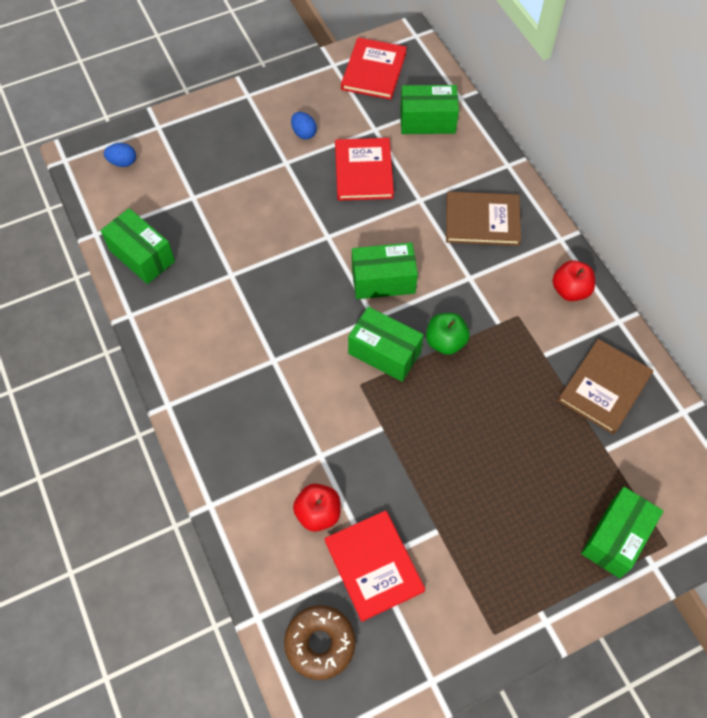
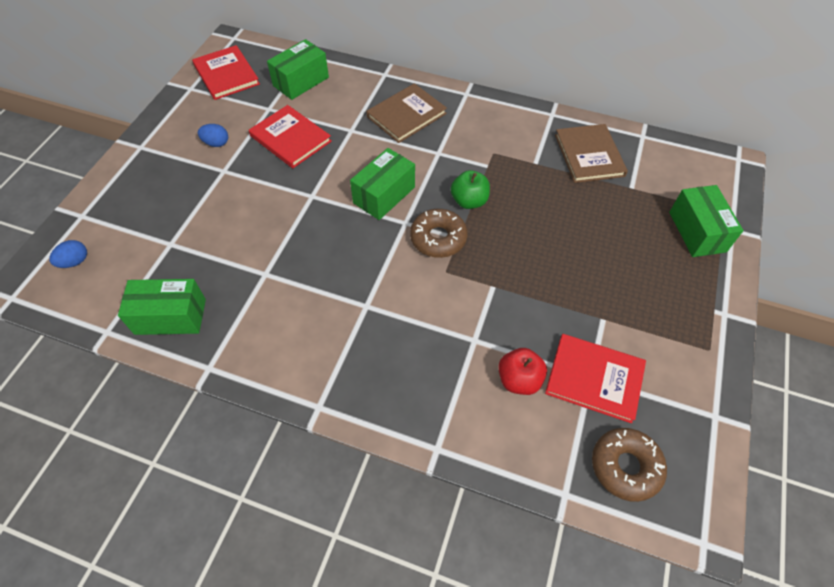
camera: 45 degrees left, 5 degrees down
(384, 353) = (438, 238): green box -> brown donut
(570, 290) = (505, 117): red apple -> none

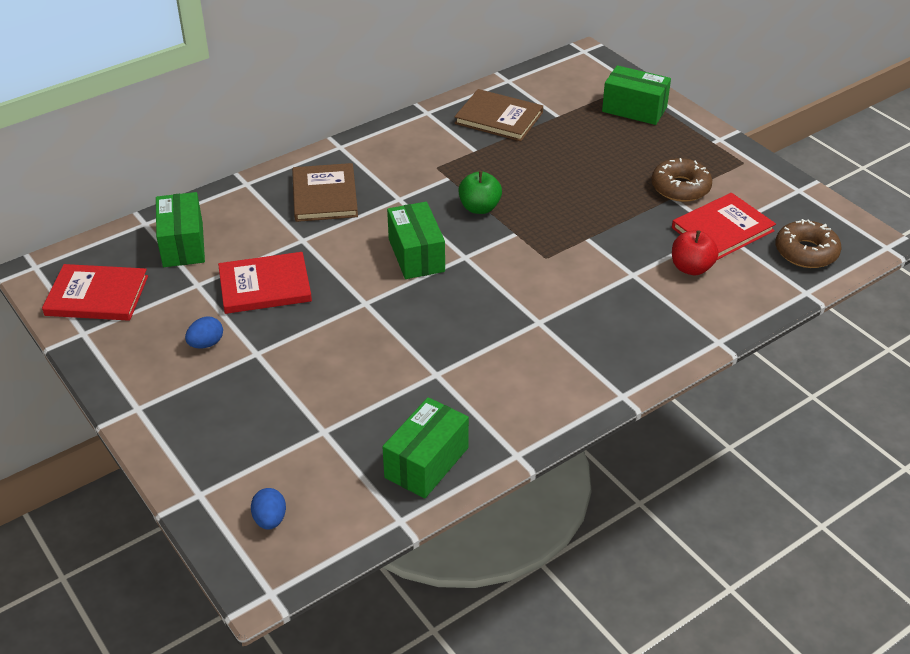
camera: 55 degrees left, 15 degrees down
(438, 238) = (504, 245): brown donut -> brown donut (680, 187)

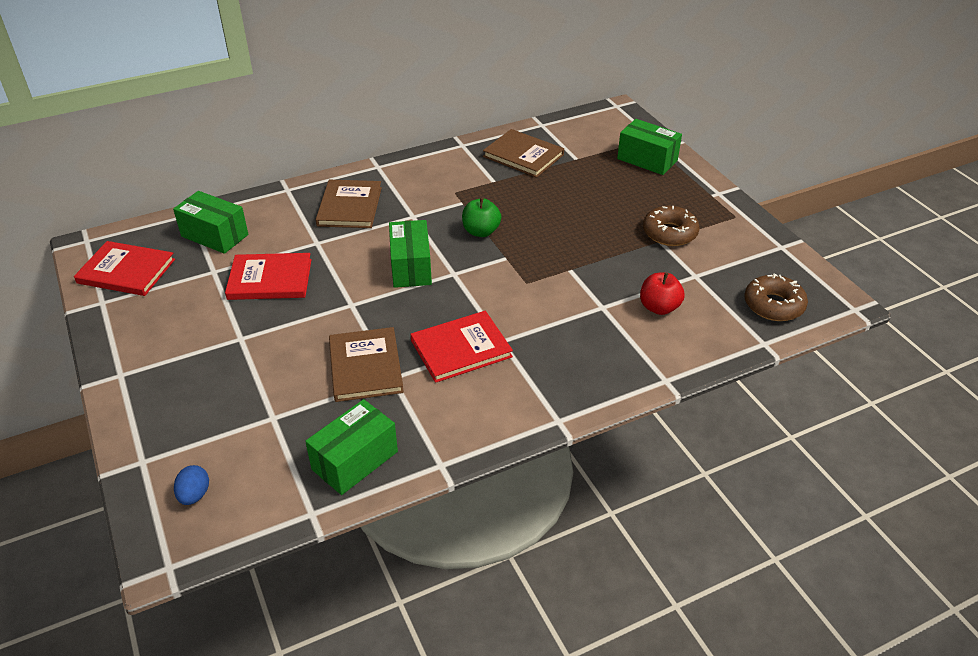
camera: 10 degrees right, 0 degrees up
(183, 244) = (215, 235): green box -> green box turned 60 degrees counterclockwise
(206, 344) = (201, 324): blue egg -> none
(404, 366) = (365, 367): none -> brown book
(722, 229) = (698, 275): red book -> red book (461, 349)

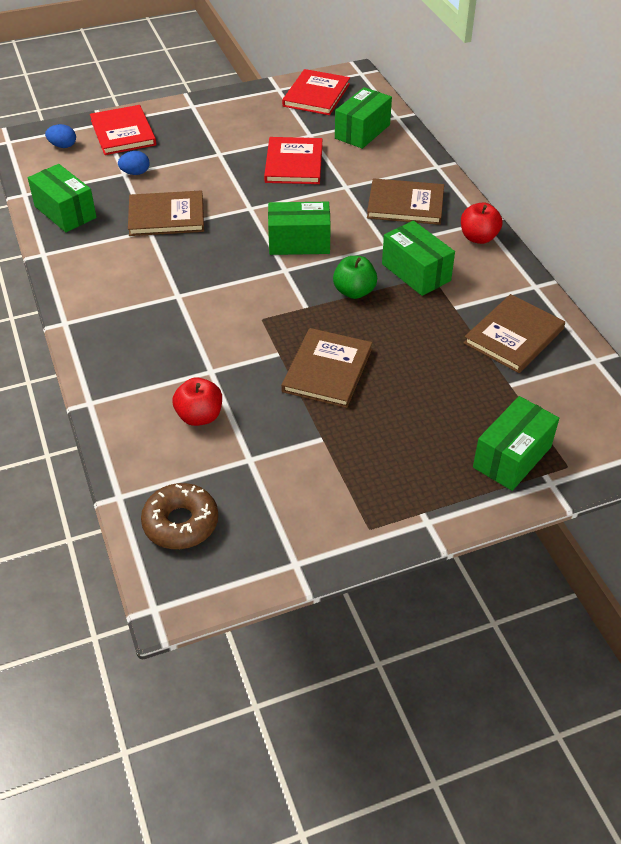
camera: 95 degrees right, 5 degrees up
(273, 407) = (135, 173): none -> blue egg
(400, 169) = (478, 238): none -> red apple
(450, 200) = (416, 272): none -> green box
(461, 349) = (173, 270): red book -> red book (123, 133)
(584, 242) = (327, 370): none -> brown book
(669, 233) = (337, 450): brown donut -> none

